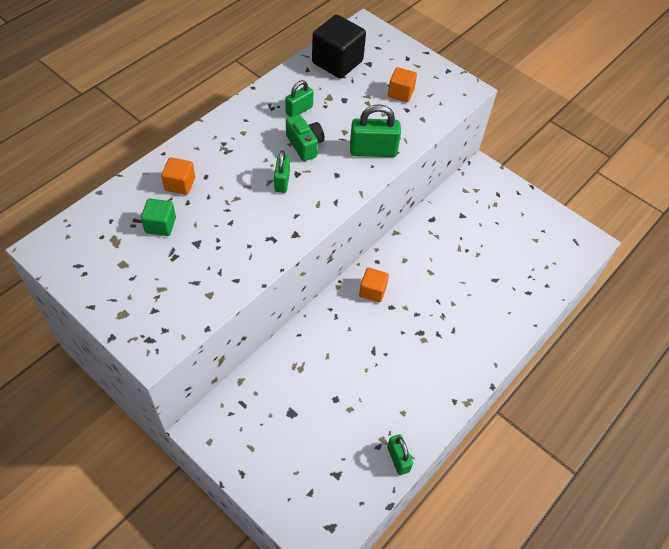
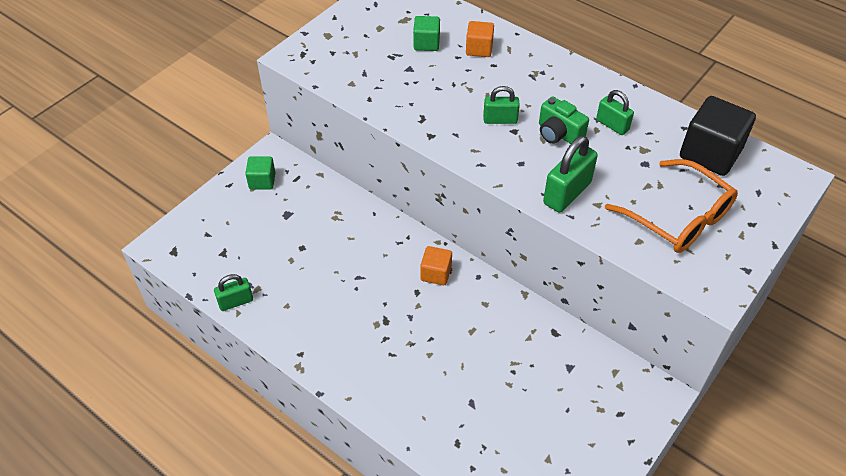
camera: 90 degrees right, 5 degrees down
(242, 438) = (262, 181): none -> green cube
(305, 145) = (558, 134): green camera -> green camera turned 75 degrees clockwise
(373, 151) = (567, 193): green padlock -> green padlock turned 45 degrees clockwise
(400, 93) = (678, 217): orange cube -> orange glasses

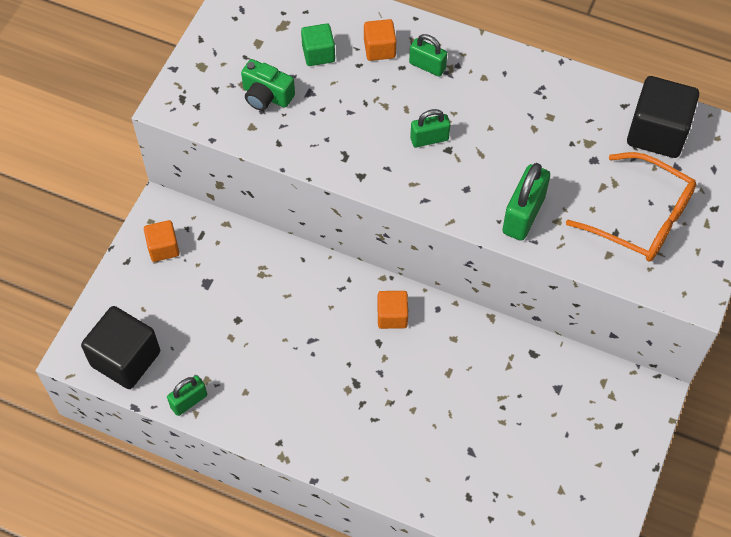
camera: 15 degrees left, 10 degrees up
(197, 257) = (125, 359): none -> black cube
(262, 181) = (163, 248): green cube -> orange cube
(558, 134) = (496, 143): green camera -> green camera (266, 96)
(612, 125) = (549, 119): green padlock -> green padlock (427, 66)

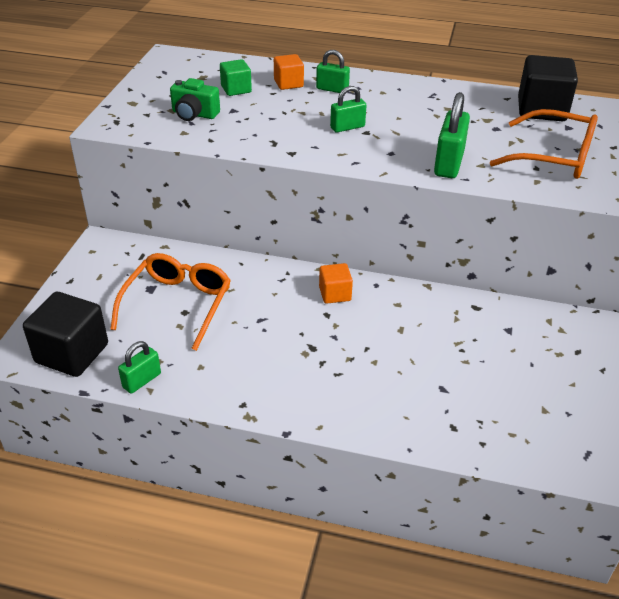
camera: 10 degrees left, 20 degrees down
(163, 248) = (105, 268): orange cube -> none
(231, 309) = (177, 304): none -> orange glasses

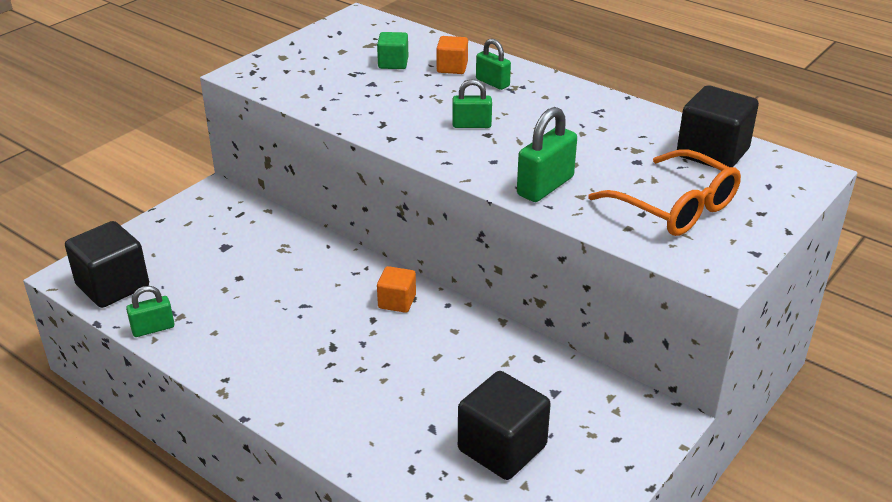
camera: 25 degrees right, 5 degrees down
(177, 304) = (237, 268): orange glasses -> none
(194, 114) = (330, 80): green camera -> none
(506, 386) = (502, 448): none -> black cube

